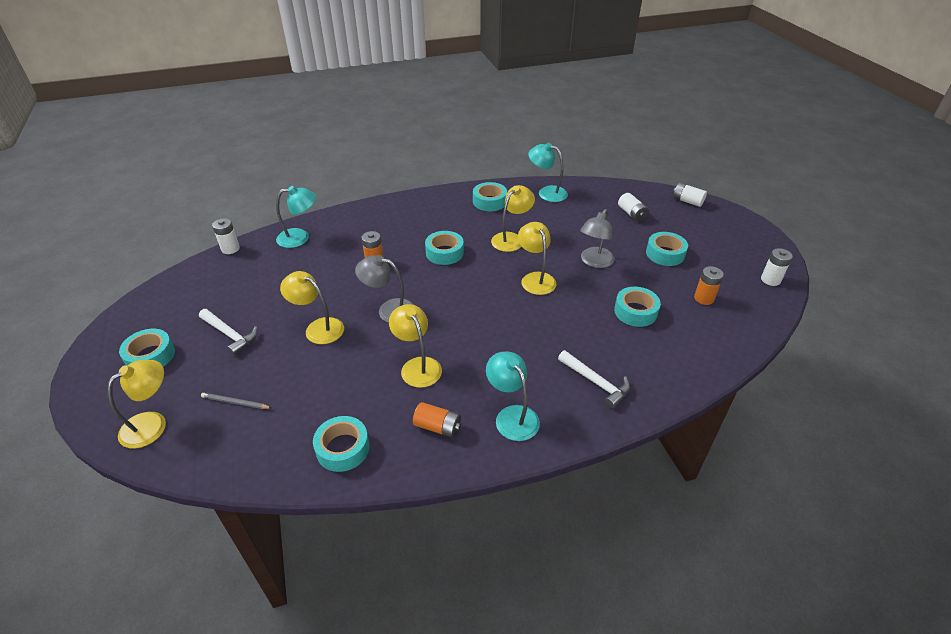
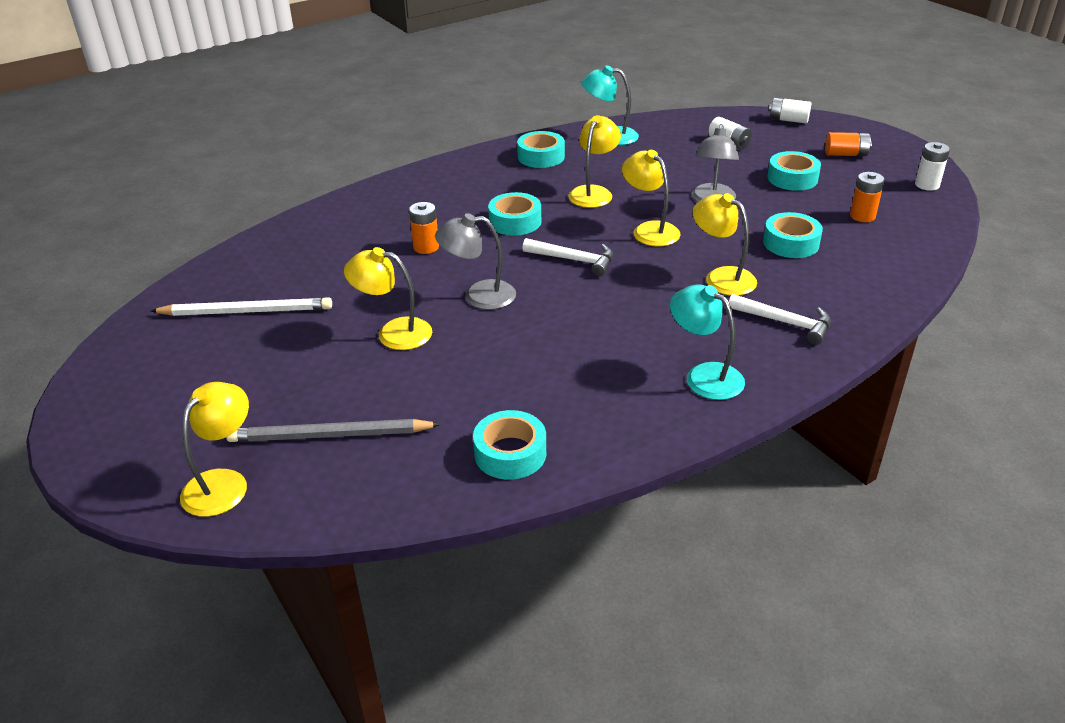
camera: 15 degrees left, 5 degrees down
(150, 356) = (168, 409): turquoise tape -> none
(230, 249) = (206, 266): white battery -> none
(230, 334) = (272, 363): white hammer -> white hammer (574, 260)
(235, 402) = (330, 435): grey pencil -> grey pencil, size x1.93
(236, 290) = (246, 311): none -> white pencil
(300, 238) = (302, 237): turquoise lamp -> none
(417, 366) = (554, 348): yellow lamp -> yellow lamp (721, 277)
(437, 427) = (619, 406): orange battery -> orange battery (846, 154)

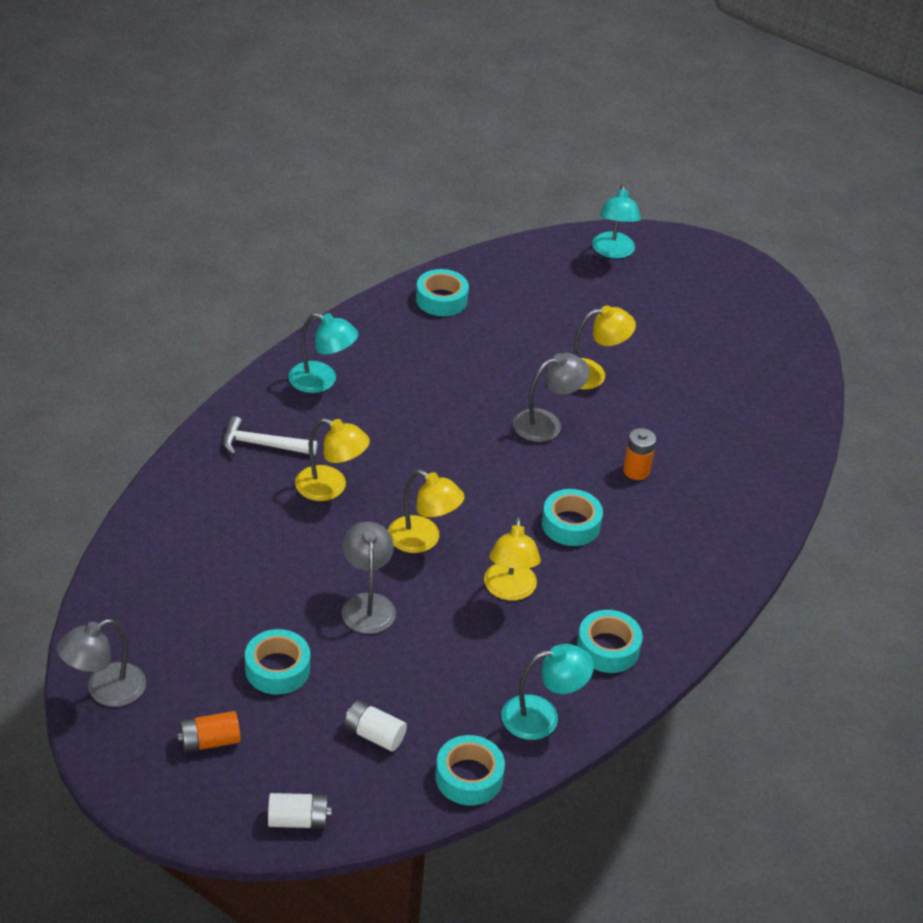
camera: 155 degrees right, 5 degrees up
(223, 483) = (613, 252): yellow lamp -> turquoise lamp
(246, 311) = (730, 371): white pencil -> none
(330, 435) = (572, 290): grey pencil -> none
(574, 260) = (482, 482): white hammer -> none
(791, 243) = (267, 549): turquoise tape -> turquoise tape (469, 777)
(862, 216) = (189, 611): orange battery -> none
(927, 185) = (105, 691): white battery -> grey lamp

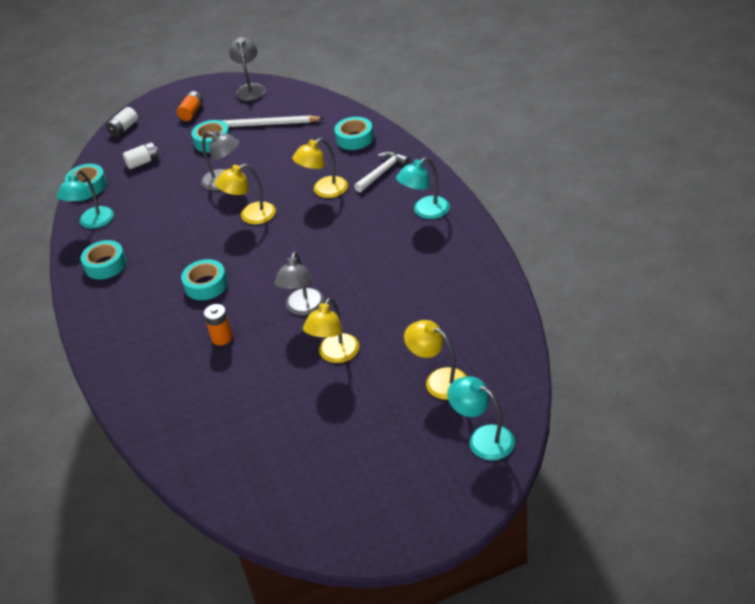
camera: 130 degrees right, 0 degrees up
(202, 619) = (267, 124): none -> white pencil
(441, 299) = (479, 298): turquoise tape -> turquoise tape (354, 138)
(509, 590) = (182, 239): yellow lamp -> yellow lamp (439, 380)

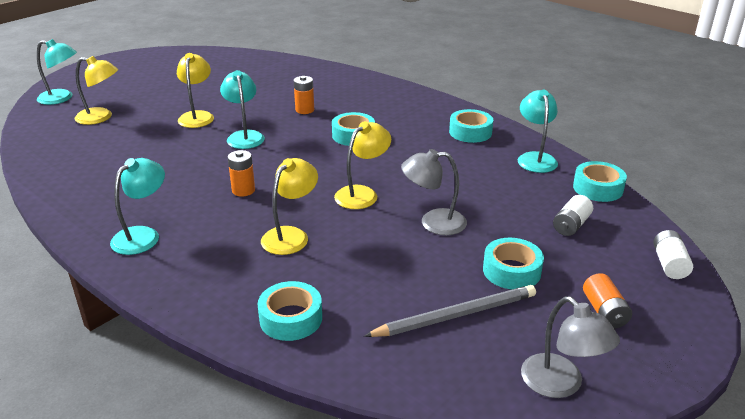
camera: 150 degrees right, 10 degrees down
(267, 124) = (455, 315): white pencil -> grey pencil
(303, 308) = (244, 136): grey lamp -> turquoise lamp
(336, 239) = (243, 190): none -> orange battery
(382, 172) = (220, 273): white hammer -> none

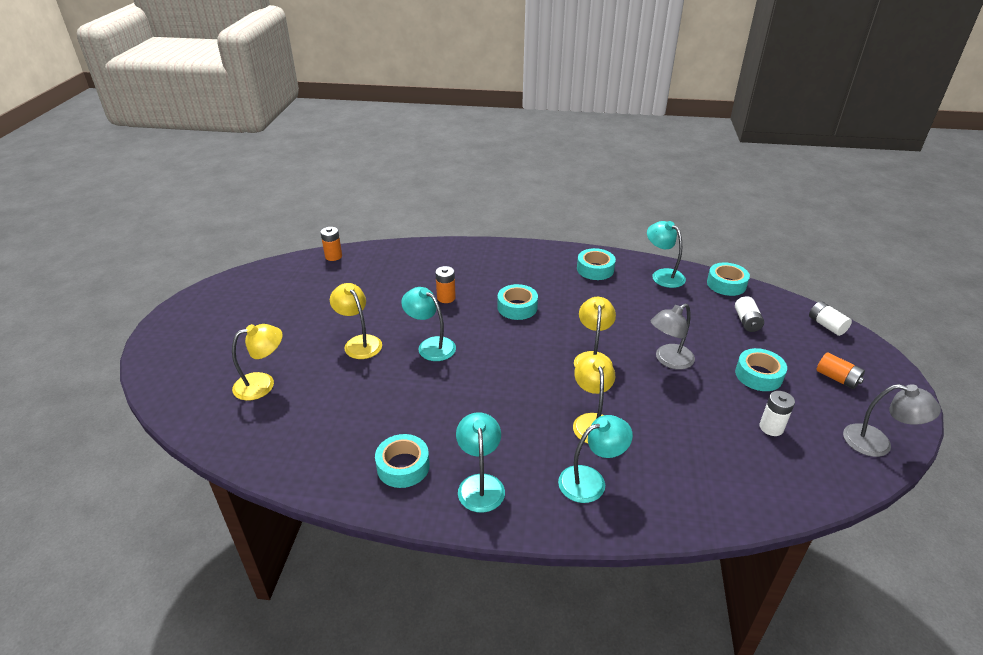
camera: 35 degrees left, 5 degrees up
(62, 98) = (184, 380): turquoise lamp -> turquoise lamp (591, 480)
(243, 190) = (502, 399): orange battery -> orange battery (333, 256)
(291, 318) = (684, 491): turquoise tape -> turquoise tape (403, 466)
(455, 315) = (771, 427): grey pencil -> white battery

